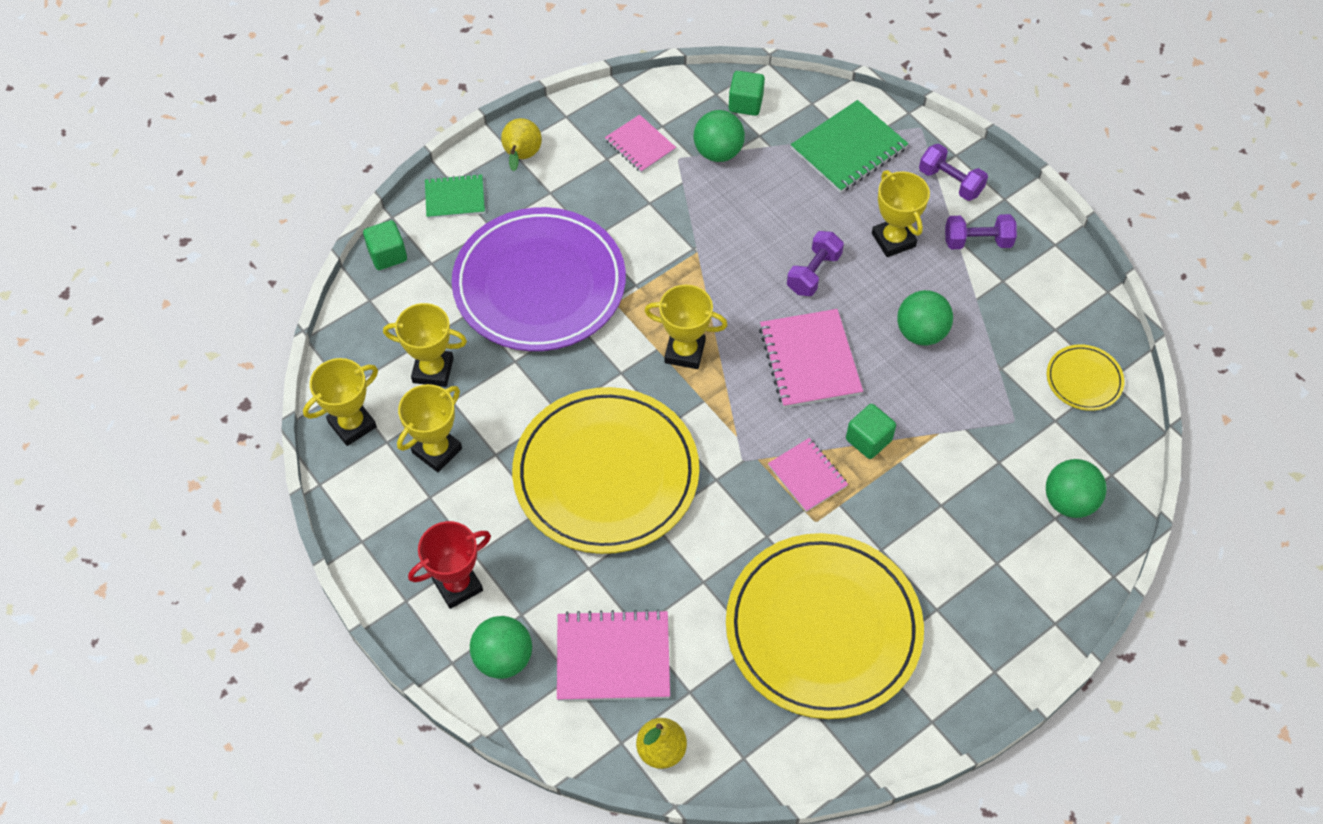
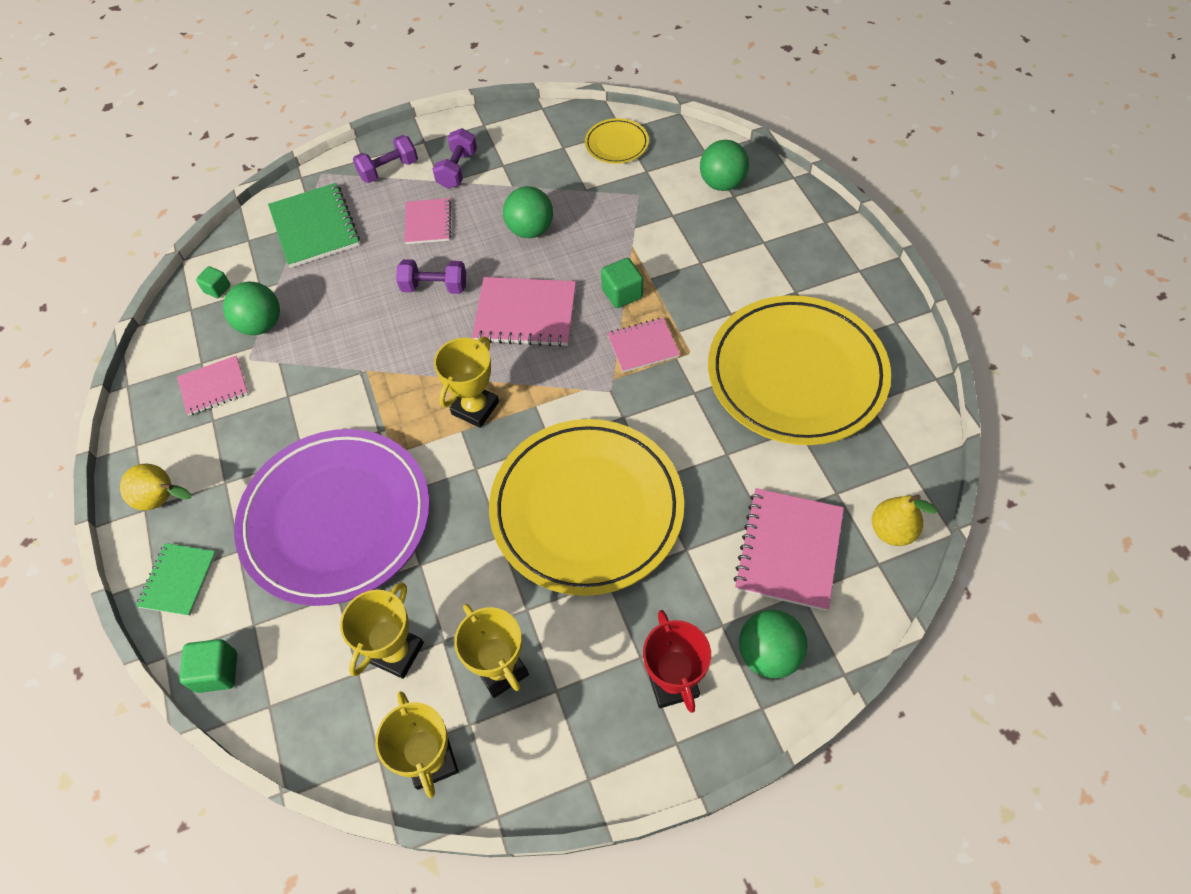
camera: 70 degrees left, 0 degrees up
(745, 103) = (217, 289): green cube -> green cube, size x0.66
(813, 273) = (434, 287): purple dumbbell -> purple dumbbell turned 45 degrees counterclockwise
(893, 240) = (428, 223): yellow trophy -> pink notebook

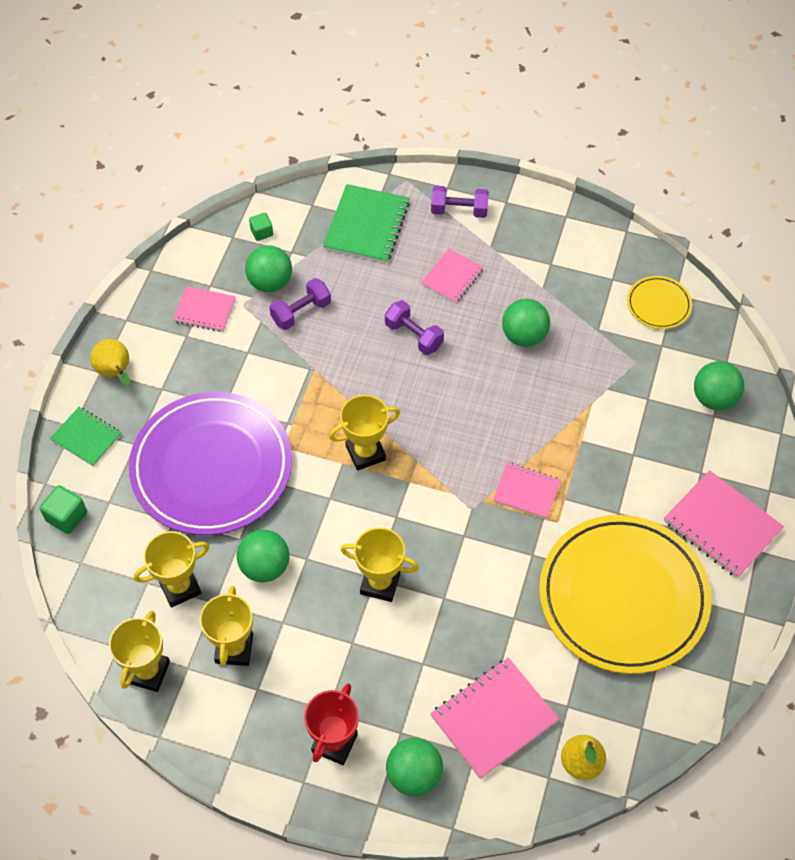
camera: 35 degrees right, 0 degrees up
(178, 580) = (86, 437): green notebook -> green notebook turned 75 degrees clockwise
(457, 170) = (511, 245): purple dumbbell -> purple dumbbell (301, 312)
(466, 571) = (265, 567): none -> green ball
(525, 313) = (462, 404): pink notebook -> pink notebook (722, 525)
(587, 509) = (380, 583): yellow plate -> yellow trophy
(622, 293) = (548, 438): green cube -> none

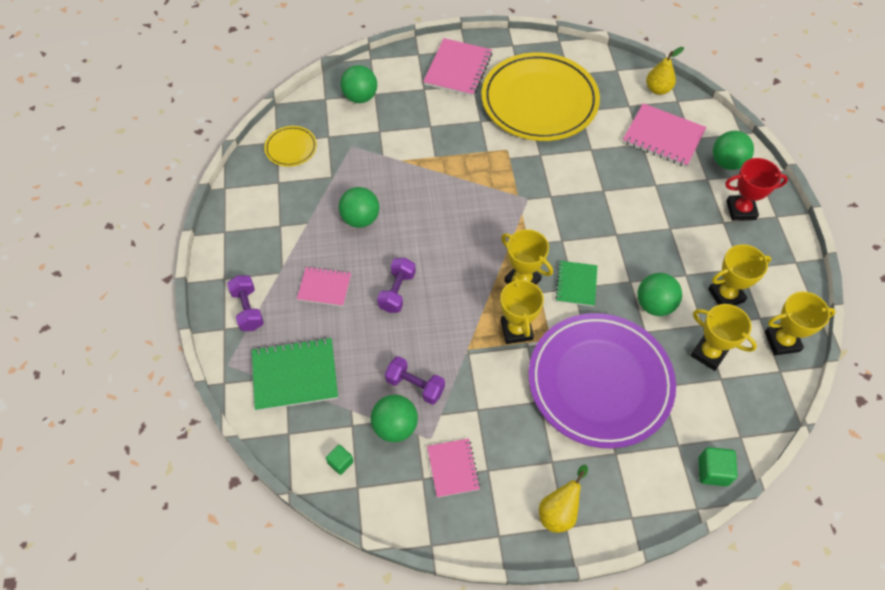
camera: 115 degrees left, 0 degrees up
(86, 437) = (635, 499): green notebook -> green notebook (576, 284)
(380, 583) = (618, 229): yellow trophy -> yellow trophy (516, 330)
(526, 491) = (494, 173): pink notebook -> none

